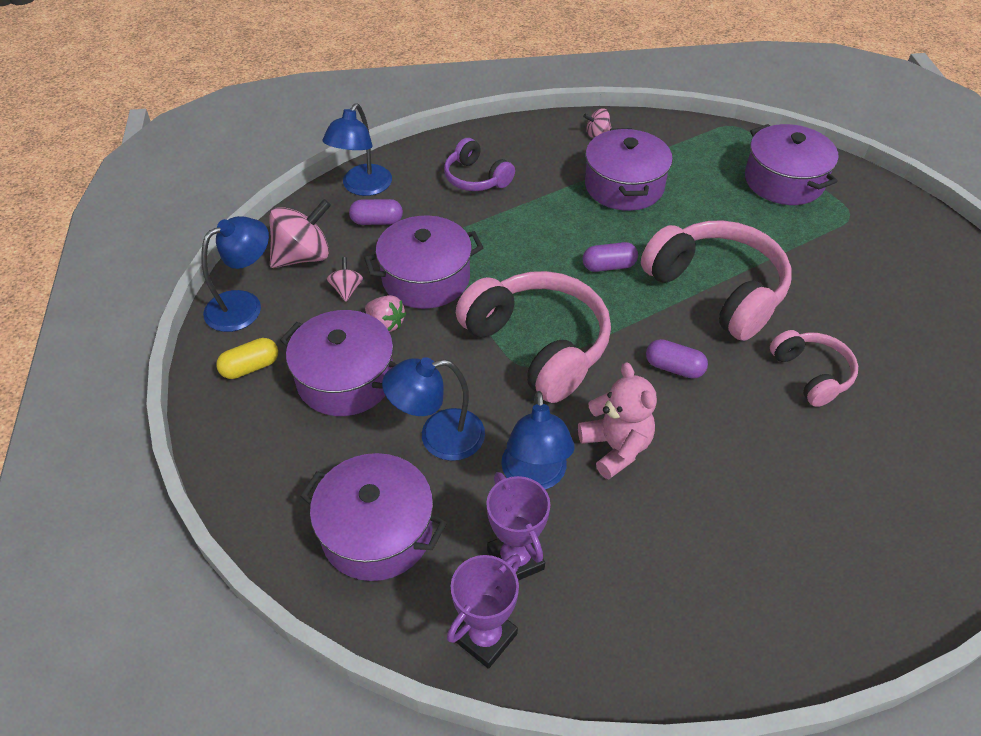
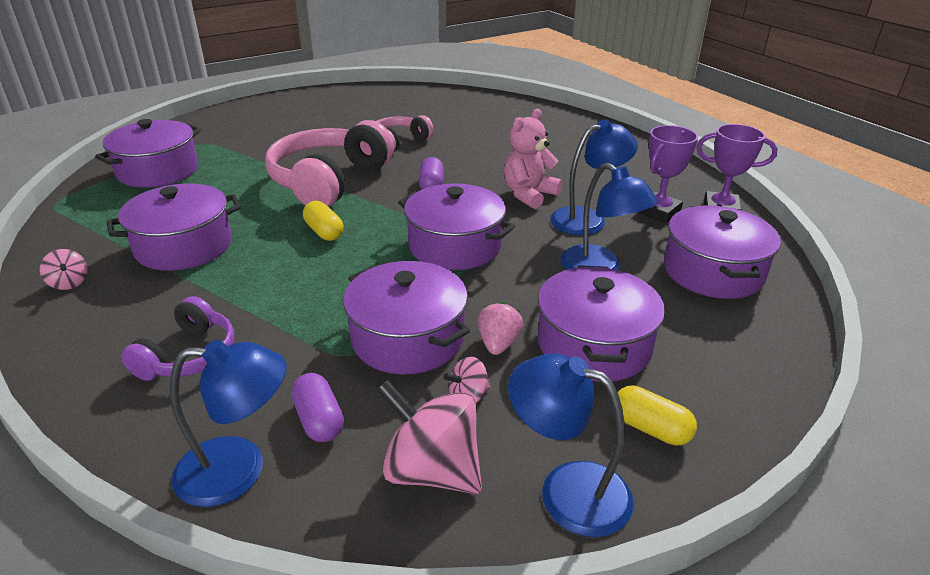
camera: 115 degrees left, 15 degrees down
(538, 345) = (455, 246): pink headphones -> purple pot
(608, 266) = (324, 232): purple capsule -> yellow capsule

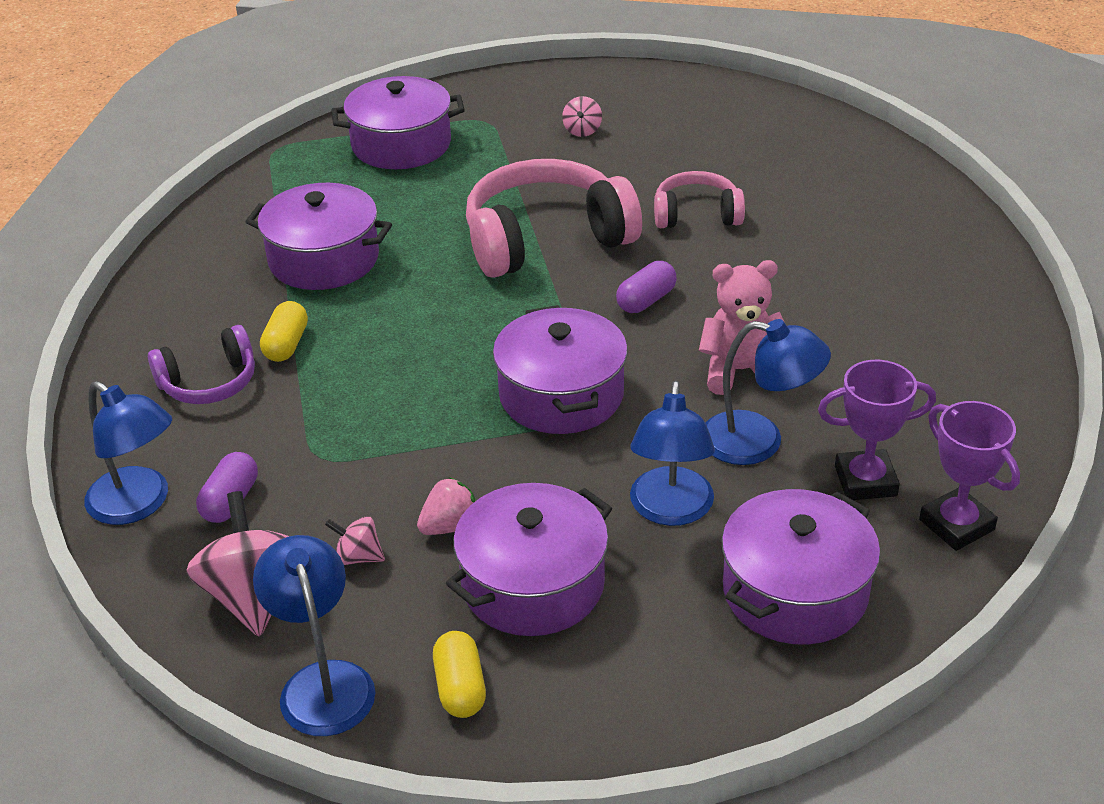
camera: 45 degrees right, 5 degrees up
(69, 283) = (202, 255): pink spinning top -> pink spinning top (582, 131)
(324, 232) = (460, 307): yellow capsule -> yellow capsule (286, 345)
(408, 338) = (384, 471): purple pot -> none

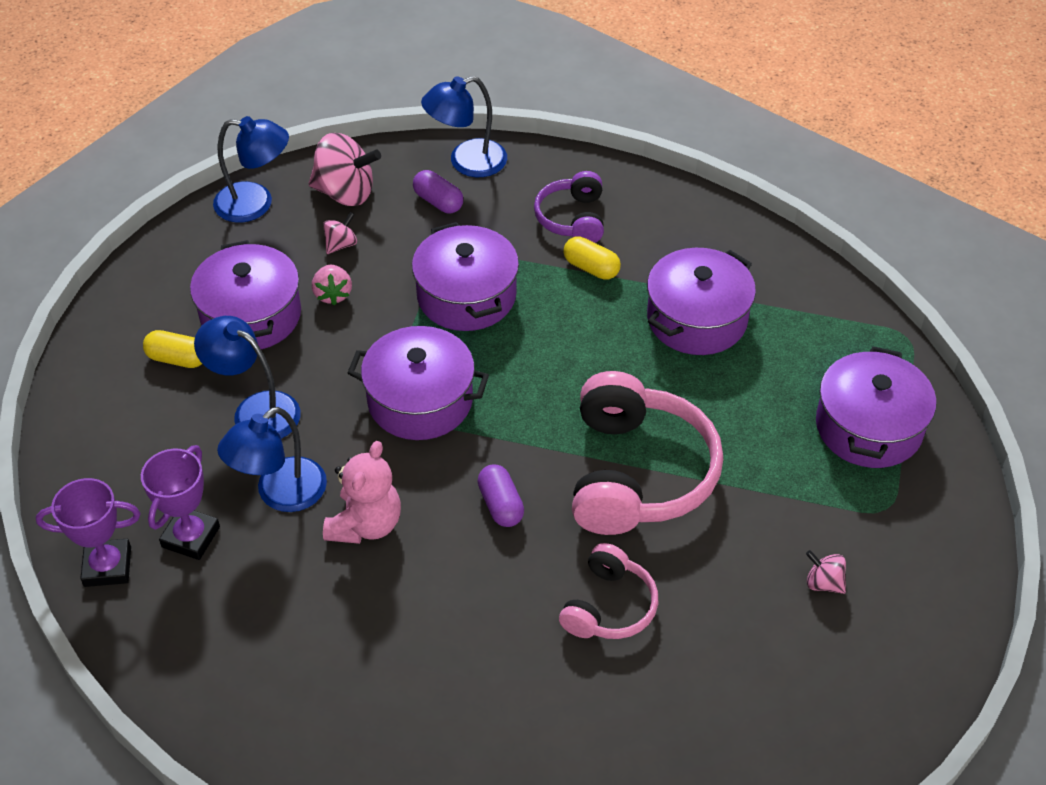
camera: 115 degrees right, 10 degrees up
(460, 688) = (202, 256): yellow capsule -> yellow capsule (177, 359)
(795, 591) = (134, 441): purple pot -> purple pot (466, 296)

